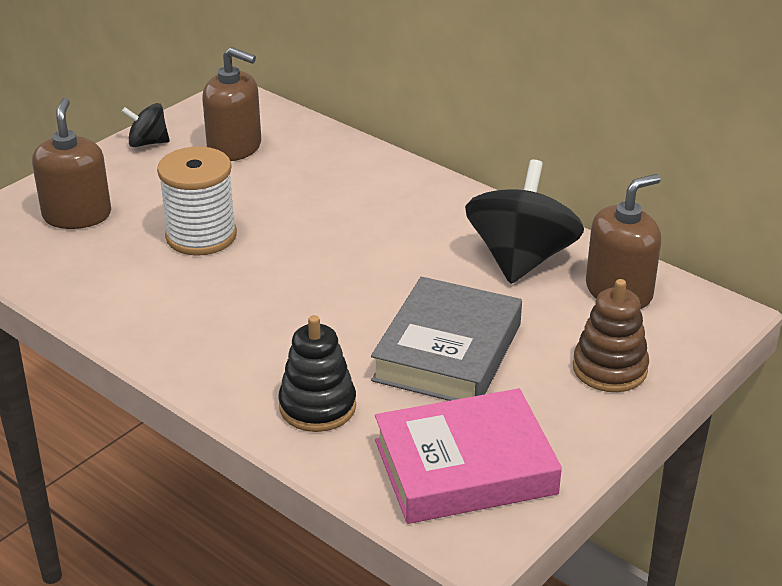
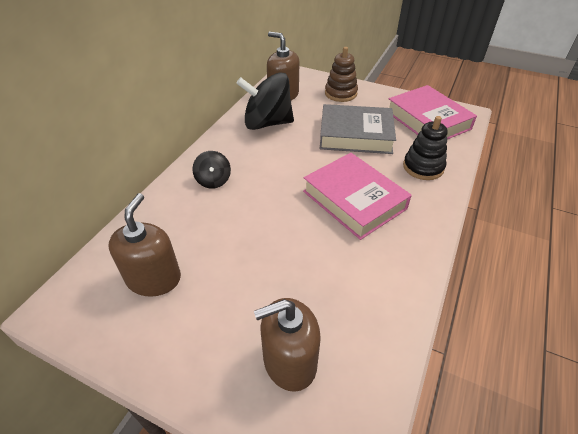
camera: 105 degrees left, 10 degrees up
(148, 143) = (148, 351): black spinning top -> black spinning top (213, 180)
(201, 236) = (291, 260): white spool -> none
(278, 309) = (354, 200): none -> pink book

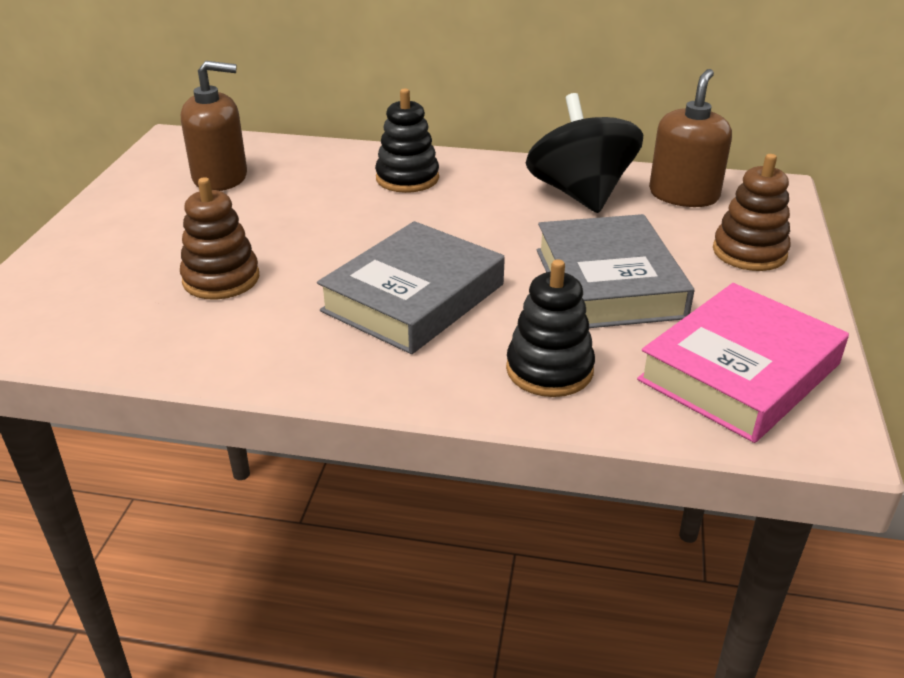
camera: 75 degrees right, 10 degrees down
(213, 180) = (407, 178): black spinning top -> black stacking toy
(289, 361) = (105, 279): brown soap dispenser -> none
(310, 286) = (221, 279): none -> brown stacking toy
(354, 200) = (413, 298): pink book -> grey book

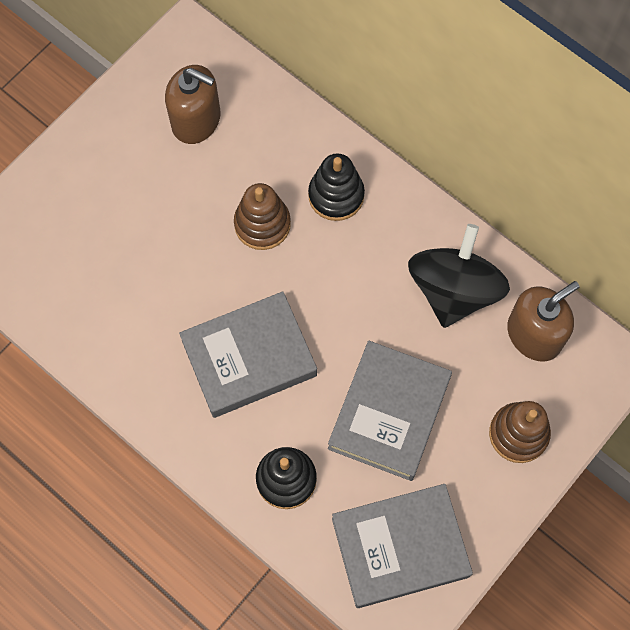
camera: 30 degrees right, 35 degrees up
(221, 279) = (137, 267): brown stacking toy -> brown stacking toy (262, 224)
(739, 372) = (400, 547): pink book -> grey book

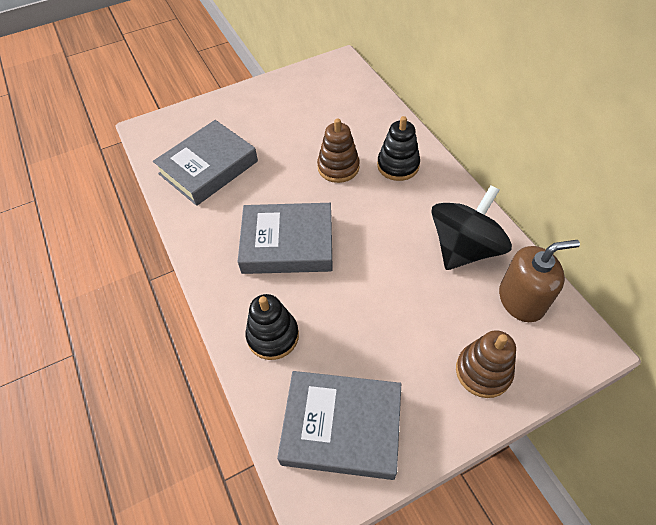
camera: 25 degrees right, 15 degrees down
(196, 120) = (323, 102): brown soap dispenser -> none
(389, 413) = (377, 317): grey book -> grey book (208, 167)

